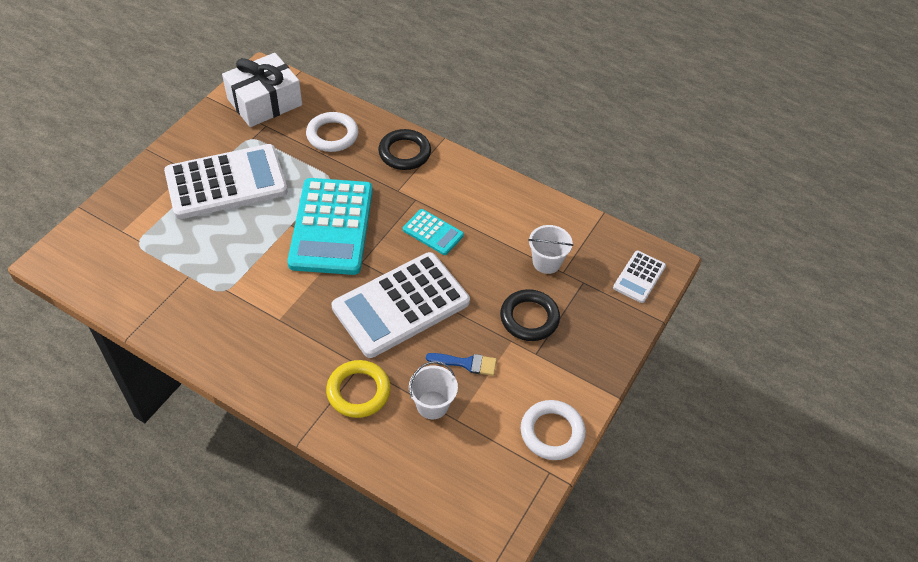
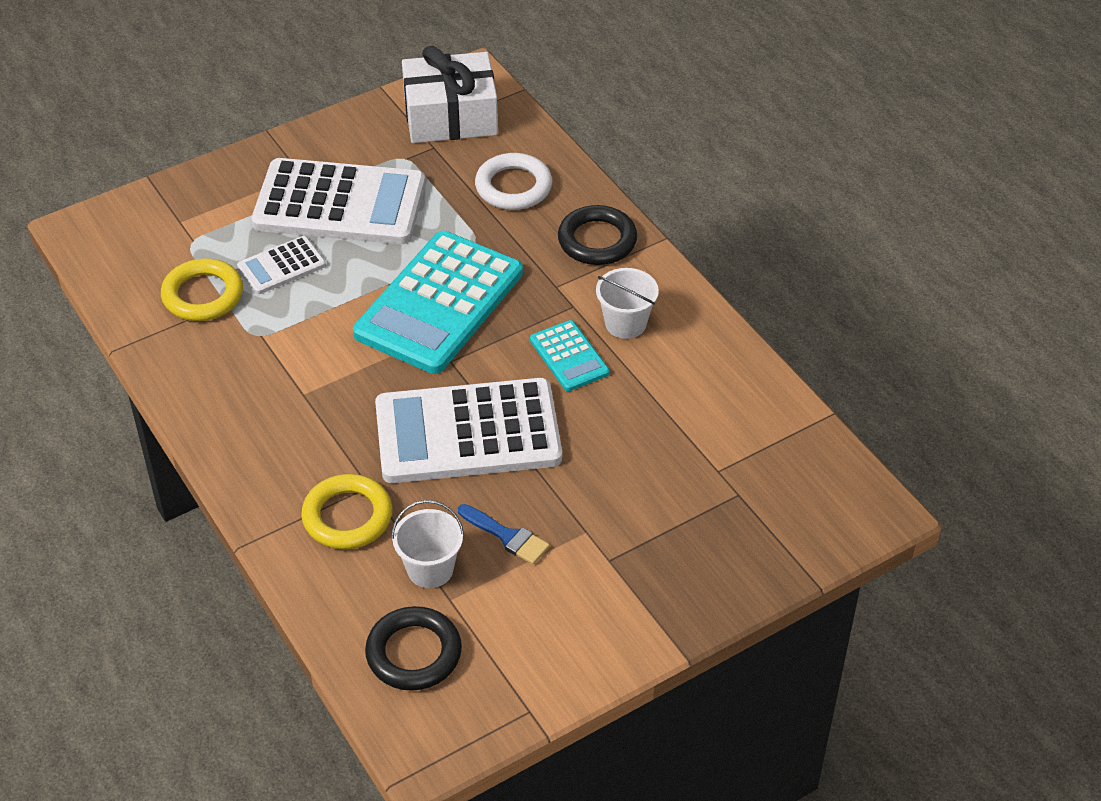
camera: 30 degrees right, 5 degrees down
(169, 276) = (203, 295): none -> yellow ring
(529, 318) = (630, 512): black ring -> black ring (414, 653)
(546, 262) = (703, 450): white bucket -> white bucket (625, 323)
(552, 432) = (565, 665): white ring -> none
(639, 277) = (826, 517): white calculator -> white calculator (281, 266)

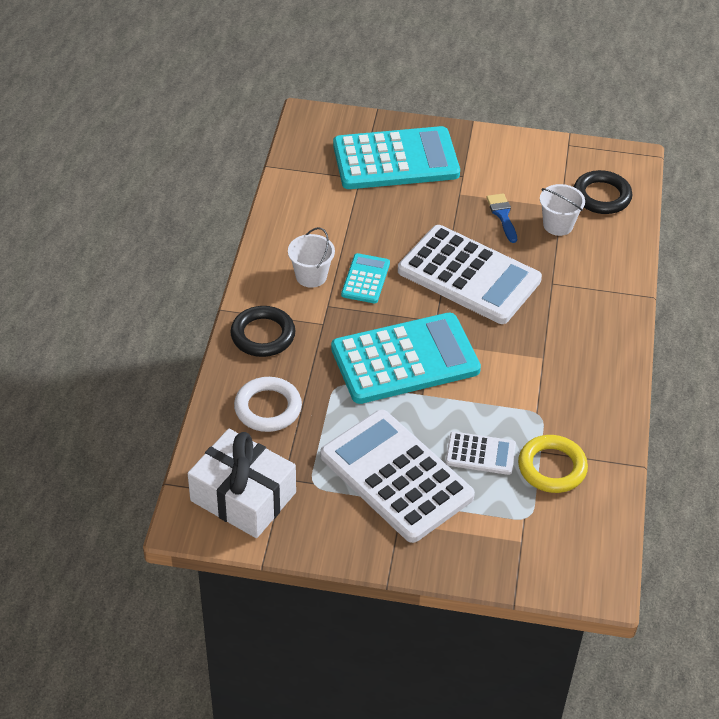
camera: 140 degrees left, 0 degrees up
(347, 517) = (578, 275): yellow ring -> none
(709, 525) = (395, 160): none -> turquoise calculator

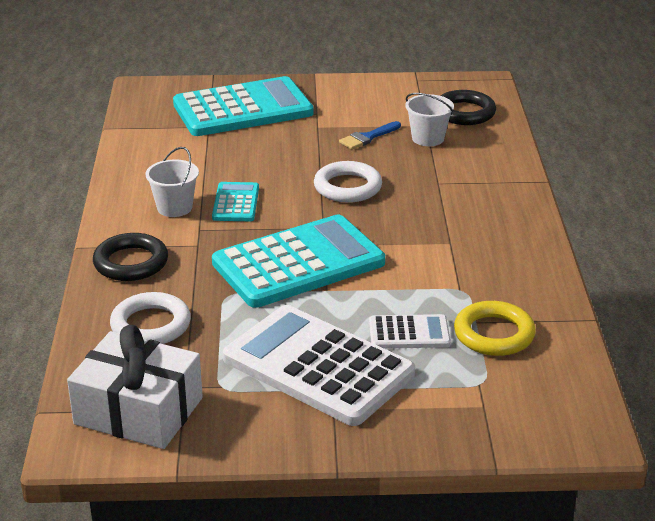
camera: 10 degrees left, 15 degrees down
(469, 275) = (347, 187): white calculator -> white ring
(502, 215) = (367, 137): blue brush -> blue brush turned 105 degrees counterclockwise

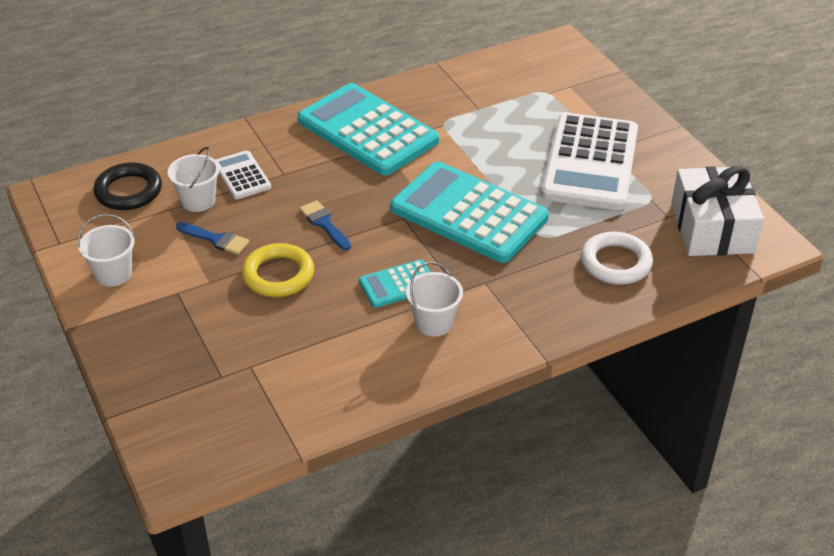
camera: 115 degrees left, 10 degrees up
(131, 262) = (543, 312): black ring -> none
(242, 109) = (193, 354): turquoise calculator -> turquoise calculator (367, 131)
(347, 187) = (324, 223): white ring -> blue brush
(360, 94) = (113, 274): none -> white bucket
(409, 333) = (517, 134): white calculator -> white calculator (242, 176)
(494, 334) = (488, 98): yellow ring -> yellow ring (278, 275)

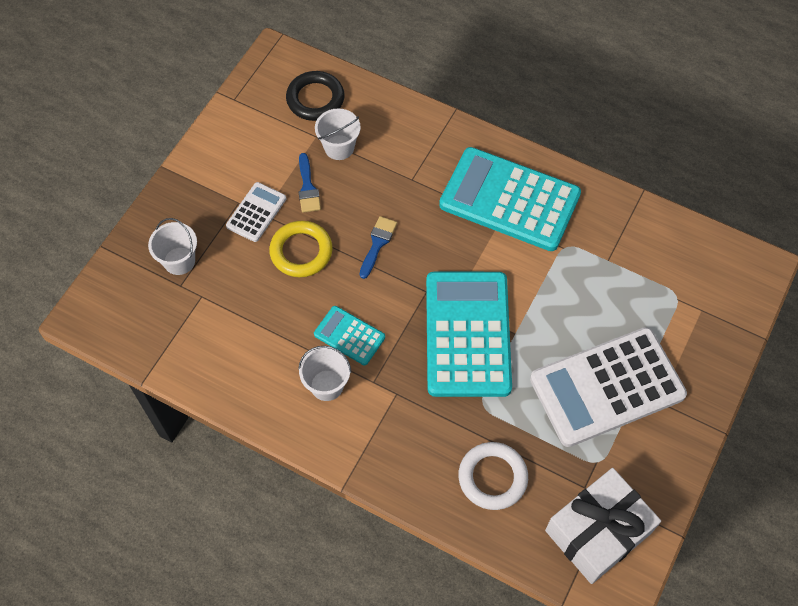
camera: 55 degrees right, 20 degrees up
(113, 274) = (228, 152): white bucket -> white bucket (179, 261)
(242, 176) = (387, 155): white calculator -> white calculator (256, 212)
(367, 131) = (509, 200): turquoise calculator -> turquoise calculator turned 75 degrees counterclockwise

